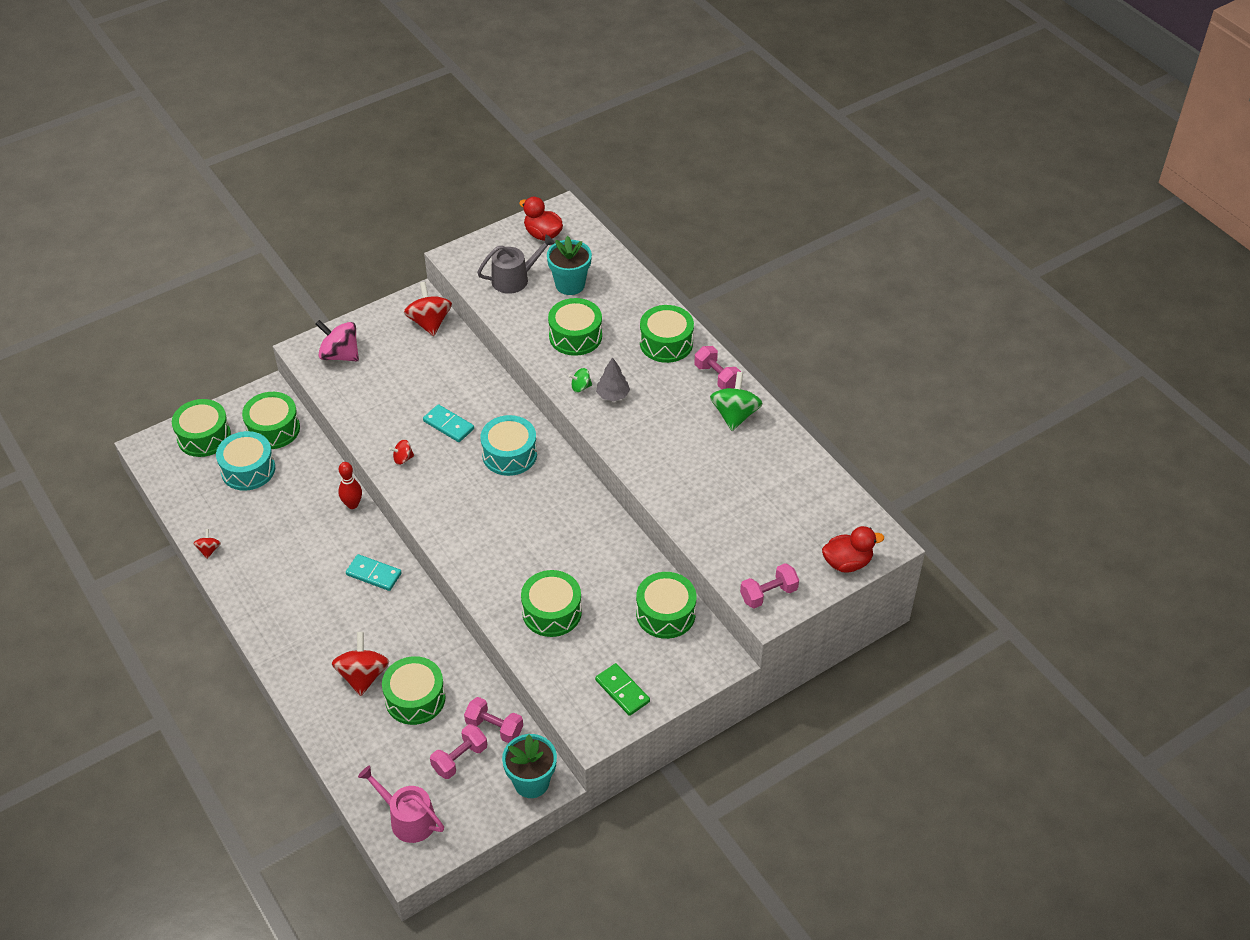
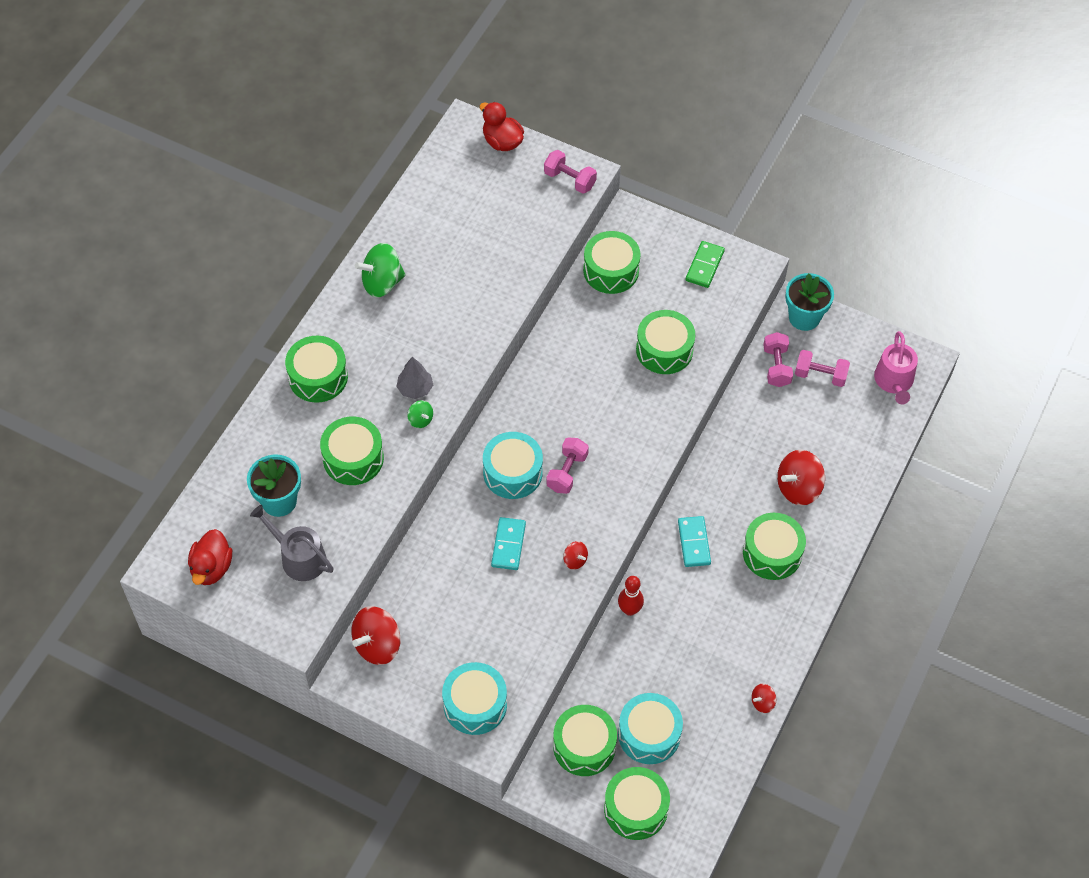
camera: 120 degrees left, 10 degrees up
(340, 355) = (475, 704): pink spinning top -> turquoise drum
(415, 698) = (791, 437): green drum -> green drum (772, 553)
(717, 377) = (340, 316): pink dumbbell -> pink dumbbell (567, 472)

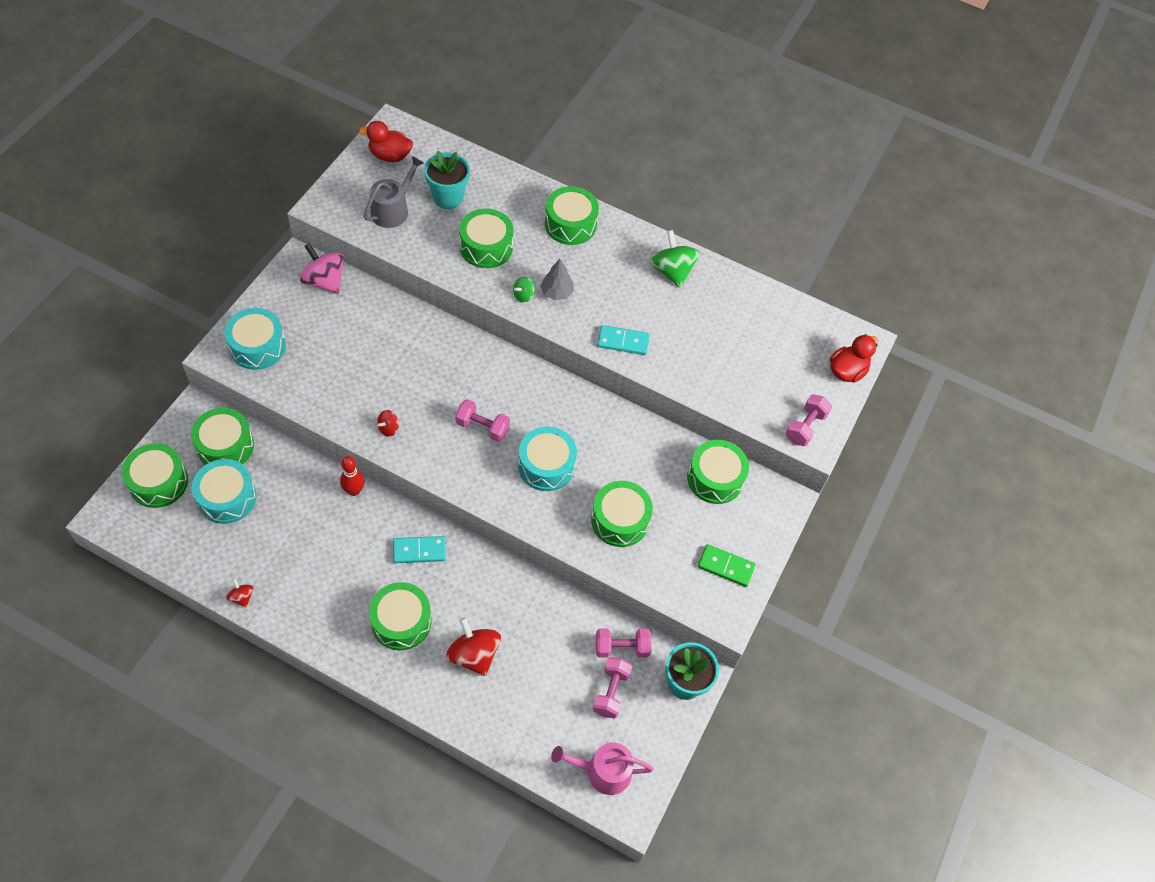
camera: 85 degrees right, 0 degrees up
(377, 645) = (324, 281): red spinning top -> pink spinning top
(508, 545) = (410, 377): turquoise domino -> turquoise domino (623, 341)
(512, 472) = (485, 384): turquoise drum -> turquoise drum (546, 466)

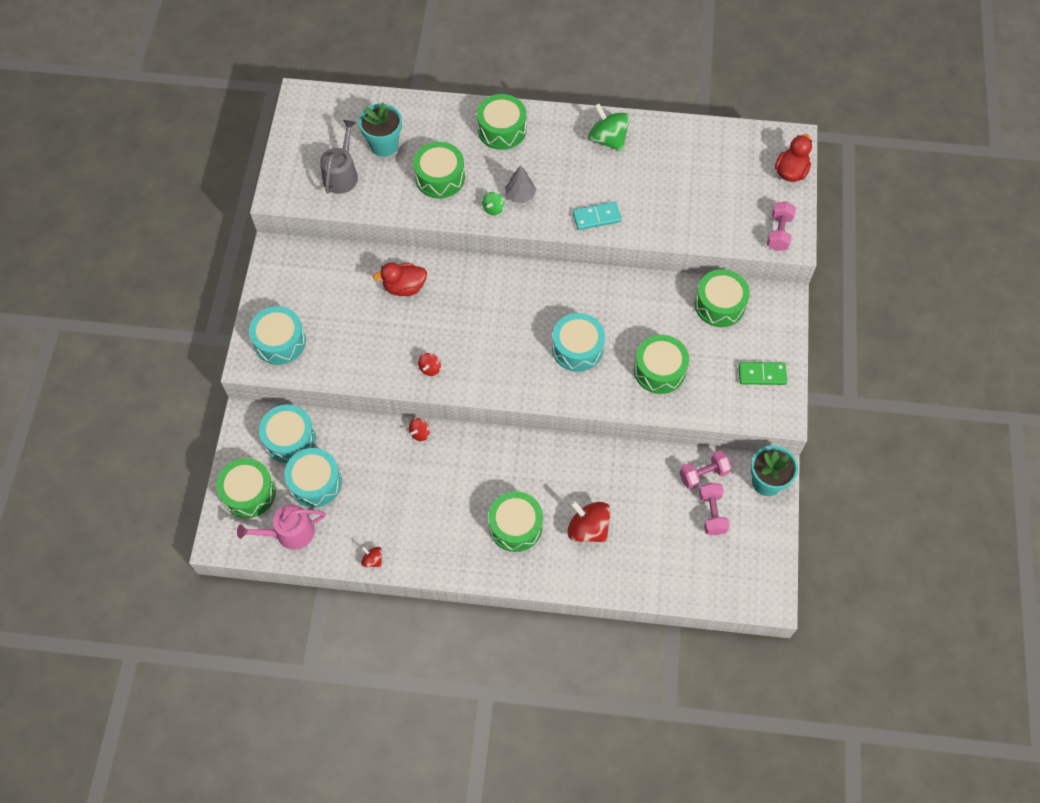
camera: 15 degrees left, 5 degrees up
(225, 446) = (290, 439): green drum -> turquoise drum
(324, 281) = (307, 261): pink spinning top -> none
(354, 490) = (420, 433): red bowling pin -> red spinning top
(390, 156) = (313, 125): red duck -> red duck (404, 287)
(419, 551) = (500, 462): turquoise domino -> none
(482, 427) = (508, 336): pink dumbbell -> none
(603, 771) = (735, 578): pink watering can -> pink watering can (290, 533)

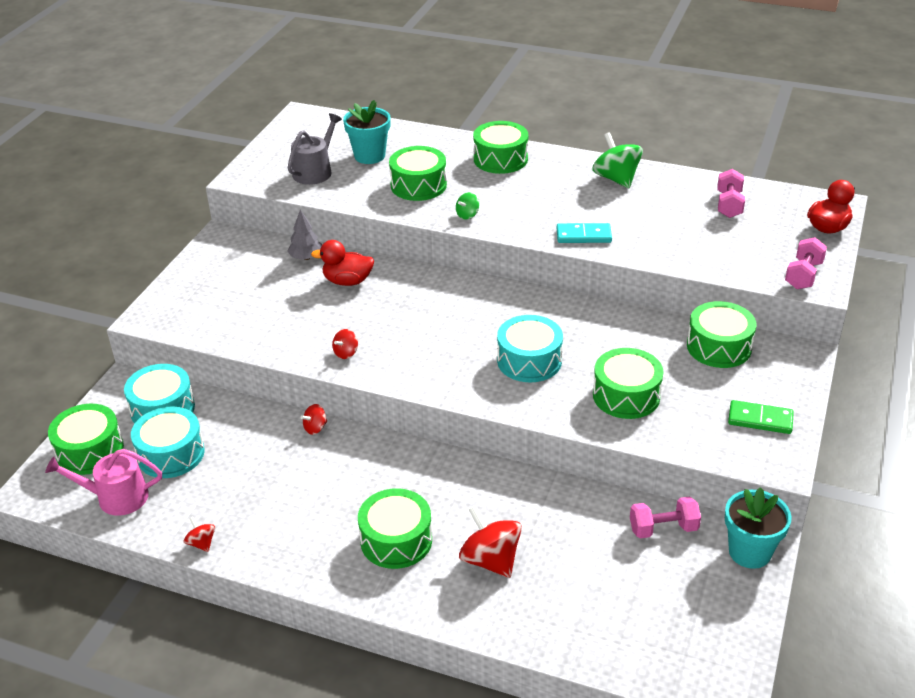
camera: 15 degrees right, 25 degrees down
(280, 341) = (189, 306): turquoise drum -> none
(520, 195) = (502, 208): grey tree -> grey tree (306, 257)
(712, 513) = (665, 573): pink dumbbell -> pink dumbbell (729, 205)

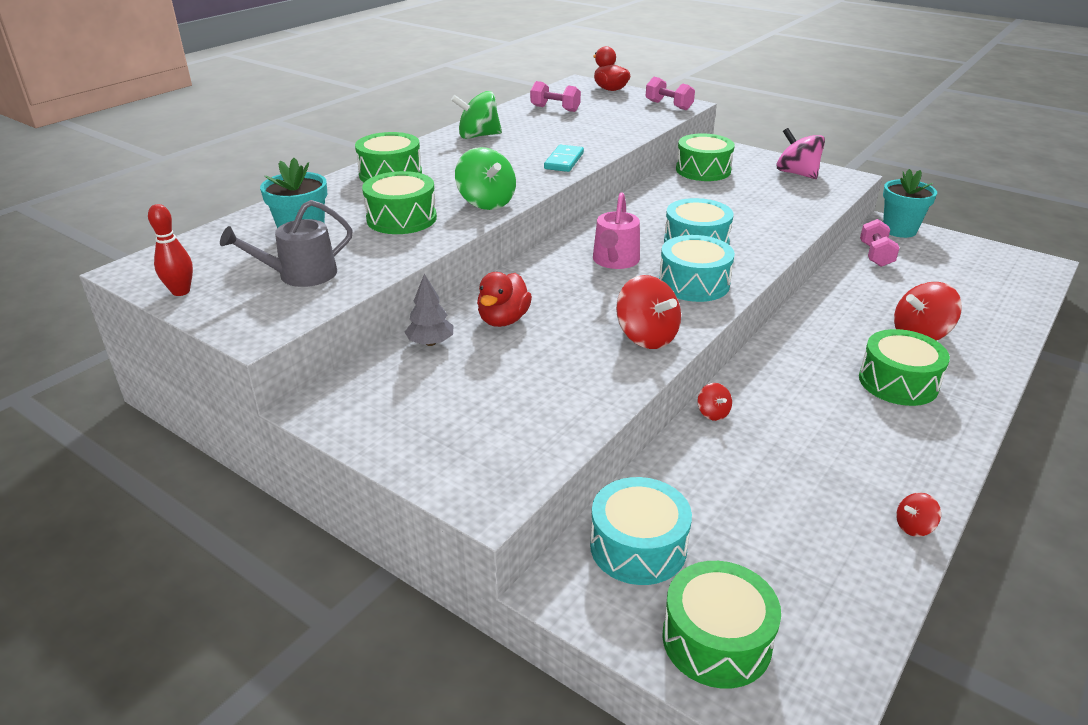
camera: 75 degrees left, 5 degrees down
(116, 497) = (826, 611): pink watering can -> pink watering can (615, 261)
(171, 454) = (739, 544): turquoise drum -> turquoise drum (694, 283)
(280, 139) = (181, 291): none -> red bowling pin
(315, 171) = (300, 275): grey watering can -> grey watering can turned 75 degrees counterclockwise
(346, 353) = (646, 337): red spinning top -> red spinning top, size x2.00
(467, 215) = (486, 202): green spinning top -> green spinning top, size x2.00
(626, 395) = (758, 212): green drum -> none
(760, 420) = (797, 173): green domino -> pink spinning top

